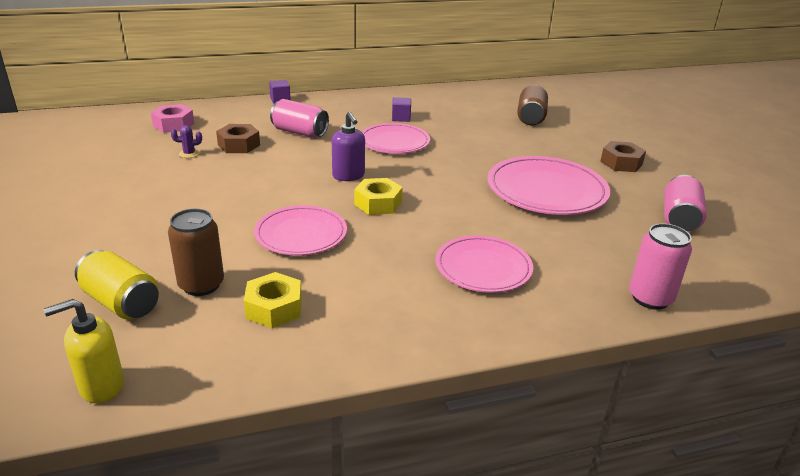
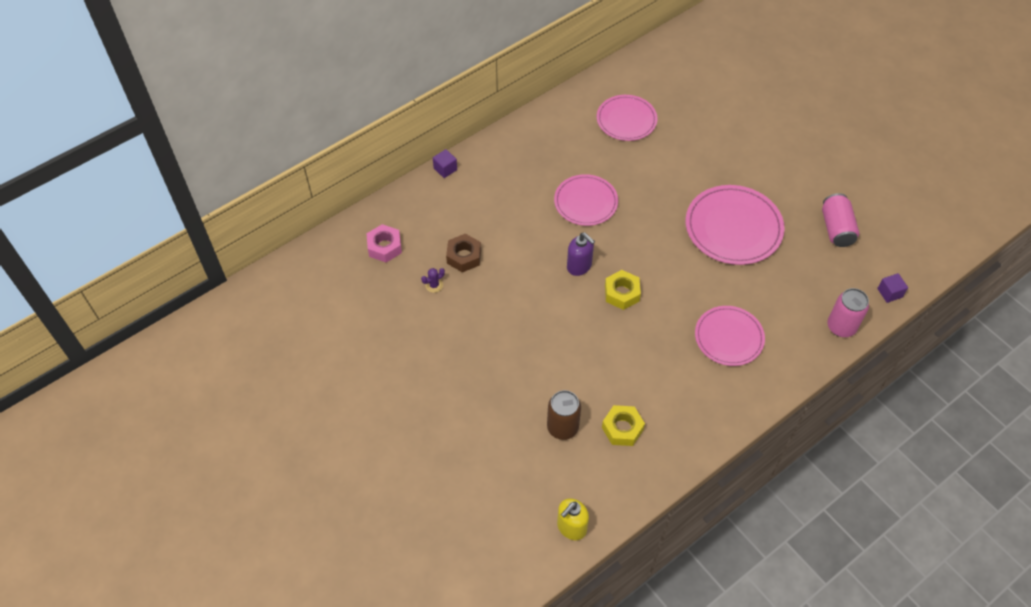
camera: 20 degrees left, 25 degrees up
(121, 302) = (526, 463): yellow can -> none
(299, 132) = (500, 217): pink can -> none
(301, 234) = (590, 351): pink plate -> pink plate (626, 120)
(401, 118) = (569, 160): purple cube -> purple cube (889, 293)
(531, 118) = (677, 117): brown can -> none
(621, 163) = (774, 165): brown nut -> none

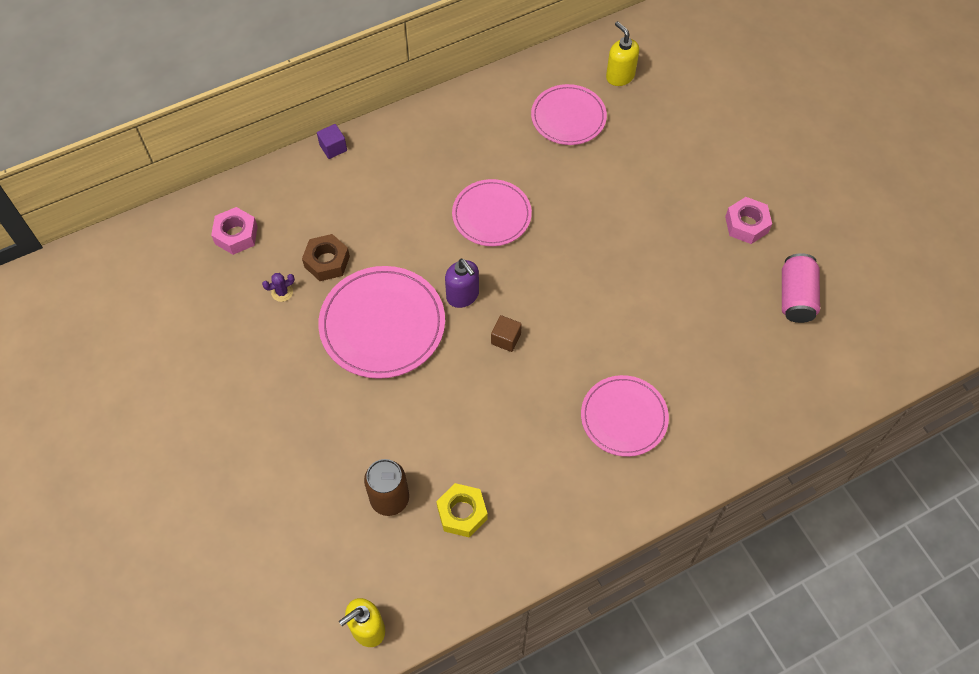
camera: 10 degrees right, 5 degrees up
(622, 293) = (506, 339): yellow nut -> brown cube
(658, 83) = (620, 76): none -> yellow soap dispenser
(733, 227) = (666, 275): pink plate -> pink plate (382, 324)
(785, 181) = (746, 224): none -> pink nut
(841, 327) = (769, 426): pink can -> none
(889, 293) = (842, 392): purple cube -> none

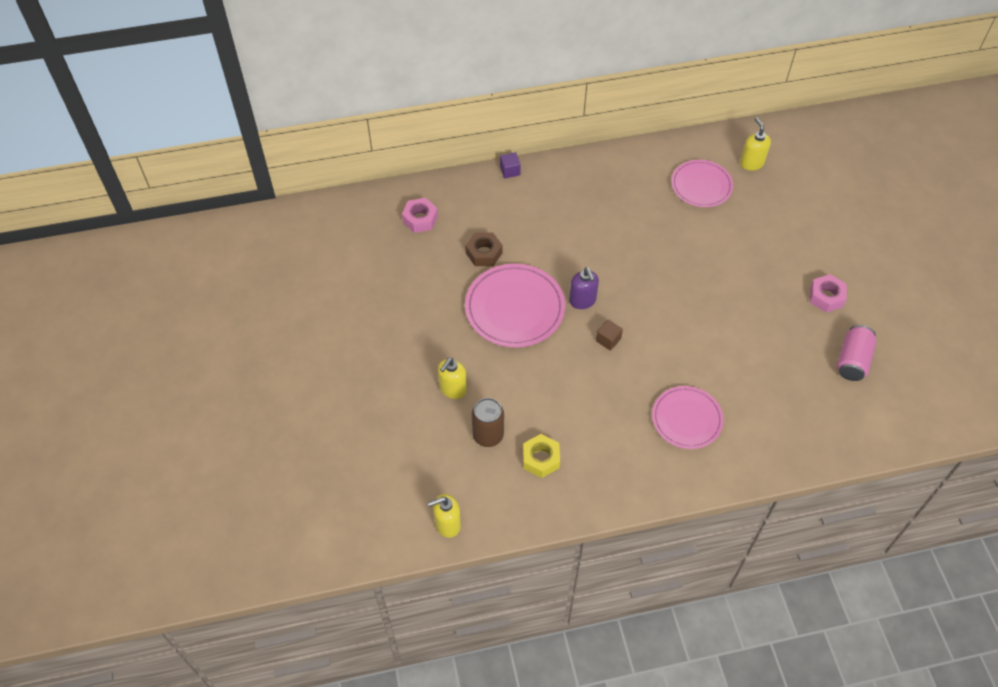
camera: 15 degrees right, 5 degrees down
(282, 292) = (444, 268): purple cactus -> none
(331, 449) = (452, 389): none -> yellow soap dispenser
(491, 215) = (621, 246): pink plate -> none

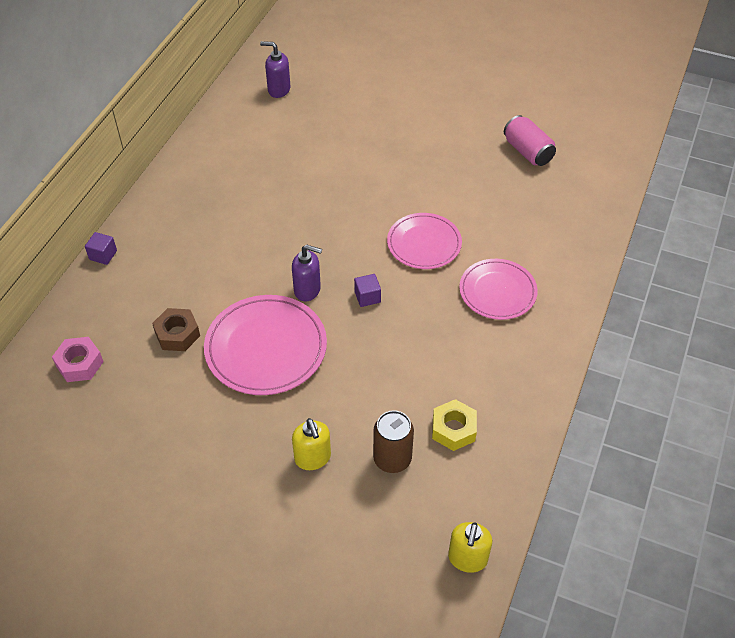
camera: 55 degrees left, 5 degrees down
(608, 340) = (367, 297): brown cube -> purple cube
(701, 185) = (268, 134): pink plate -> pink plate (424, 243)
(751, 163) = (278, 90): yellow soap dispenser -> purple soap dispenser
(826, 297) = (454, 129): pink nut -> none

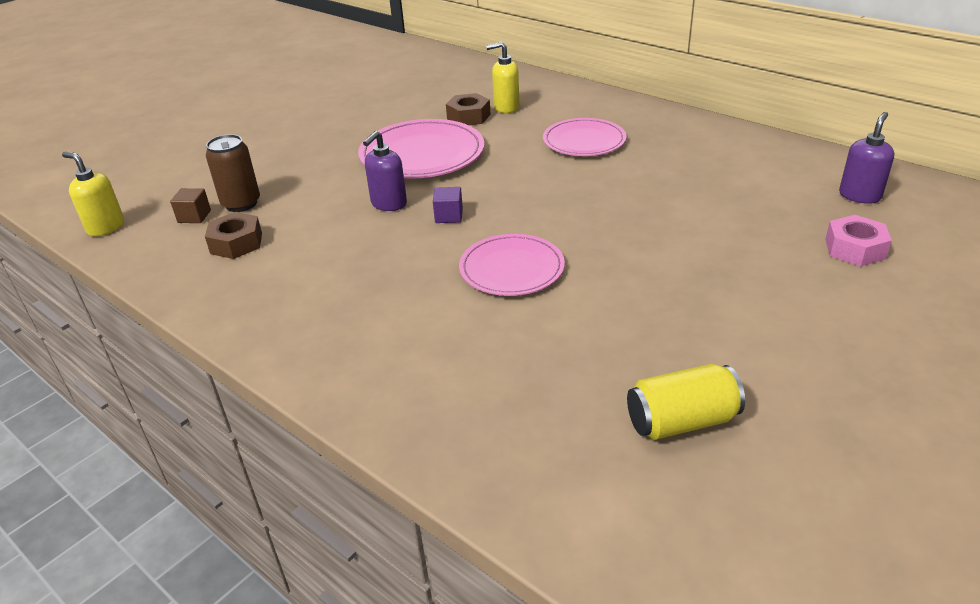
camera: 110 degrees right, 15 degrees down
(79, 364) = (465, 80): pink nut -> pink nut (855, 249)
(103, 255) = (586, 89): purple cube -> none
(307, 290) = (482, 182): purple soap dispenser -> purple soap dispenser (388, 204)
(313, 458) = (283, 165): yellow soap dispenser -> yellow soap dispenser (506, 107)
(425, 488) = (194, 216): none -> brown cube
(453, 429) = (236, 243): yellow nut -> brown nut
(497, 291) = (393, 314): pink plate -> pink plate (584, 141)
(527, 152) = (681, 421): pink can -> yellow can

